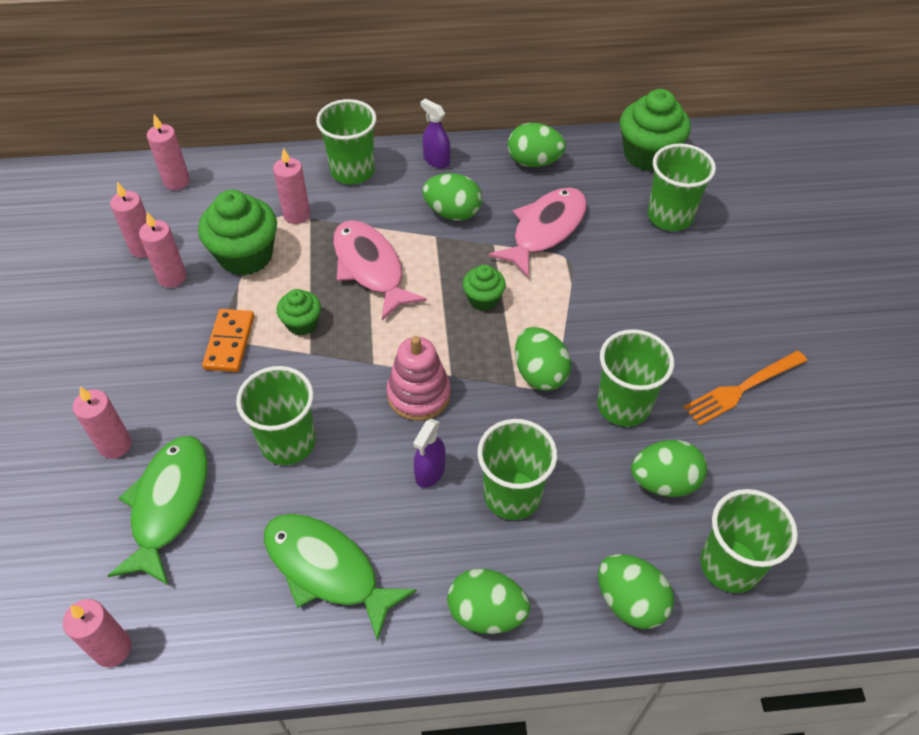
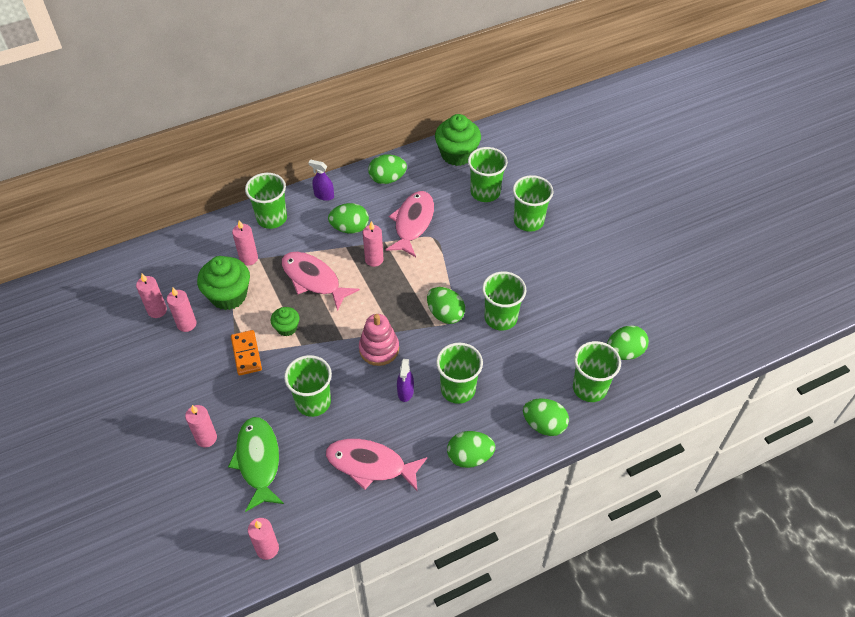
camera: 20 degrees left, 0 degrees up
(176, 181) = (155, 259): pink candle -> pink candle (374, 259)
(327, 569) = (370, 465): green fish -> pink fish
(483, 299) = (393, 279): green cupcake -> none
(664, 482) = (539, 354): green egg -> green egg (624, 352)
(721, 274) = (528, 221): none -> green cup
(741, 389) = (563, 288): orange fork -> none

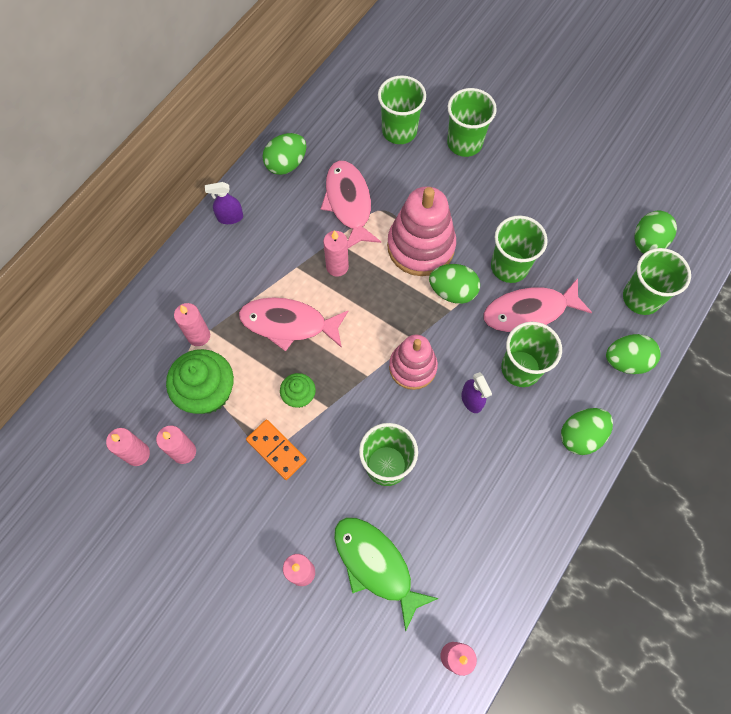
camera: 30 degrees left, 15 degrees up
(272, 218) = (190, 274): green cup -> none
(350, 228) = (286, 243): green egg -> none
(370, 465) = (492, 501): pink fish -> pink fish (529, 312)
(444, 274) = (421, 246): none -> pink stacking toy
(457, 154) = (340, 100): green cupcake -> none

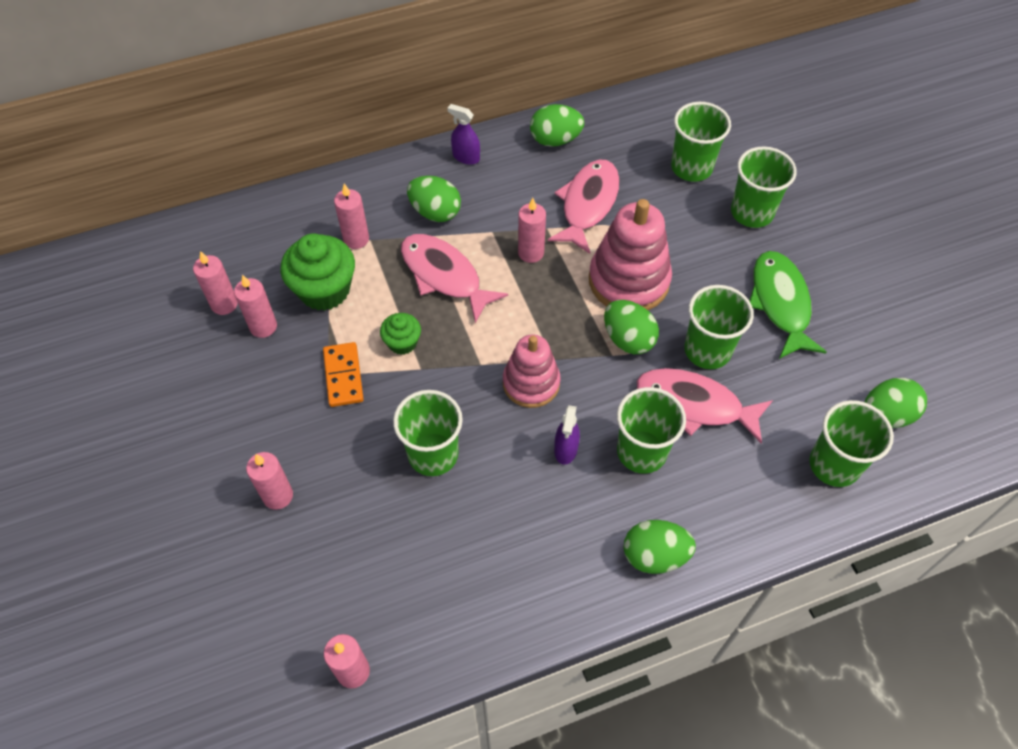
camera: 35 degrees right, 10 degrees down
(376, 565) = (349, 536): green fish -> green fish (780, 303)
(626, 361) = (765, 515): green egg -> green egg (435, 212)

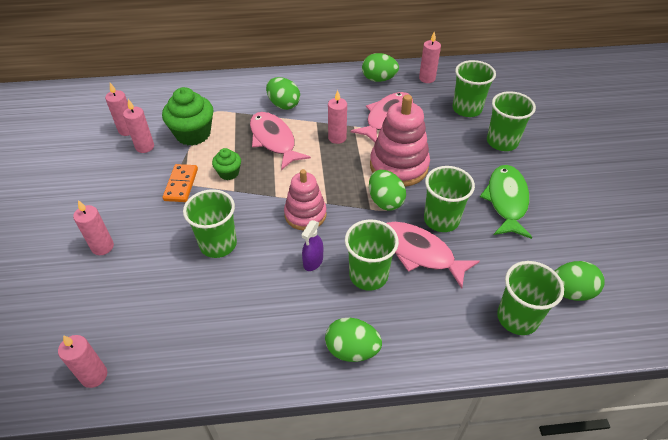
camera: 15 degrees right, 10 degrees down
(356, 239) = (226, 110): pink candle -> pink candle (427, 78)
(466, 157) = (316, 79): purple spray bottle -> none

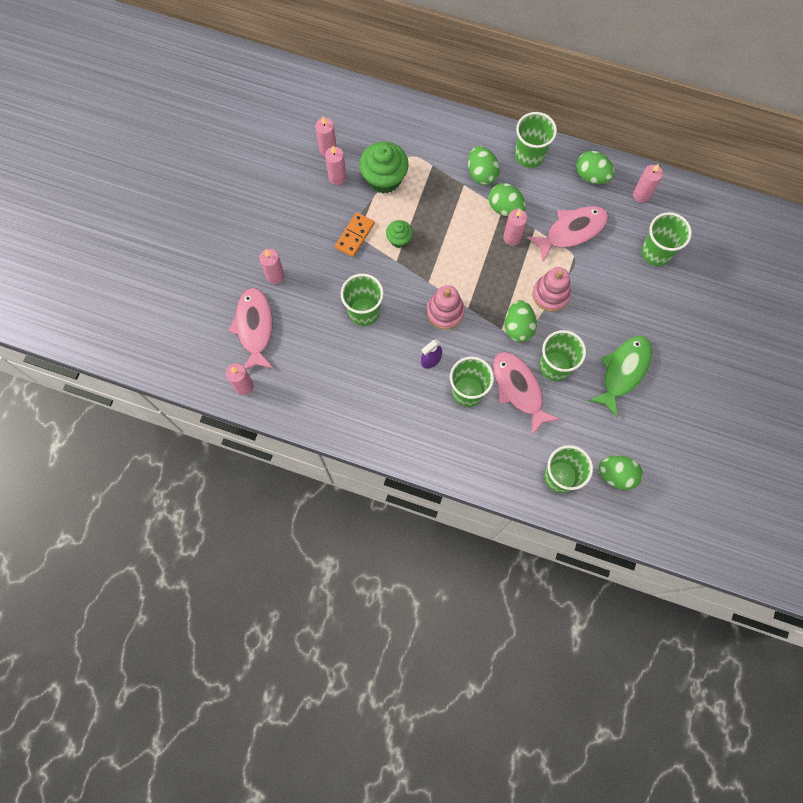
camera: 25 degrees right, 25 degrees up
(274, 140) = (453, 216): pink fish -> pink fish (254, 328)
(352, 350) = (425, 446): green egg -> green egg (505, 208)
(399, 166) = (551, 294): pink stacking toy -> pink stacking toy, size x0.66
(502, 142) = (663, 307): green cup -> green cup (529, 155)

